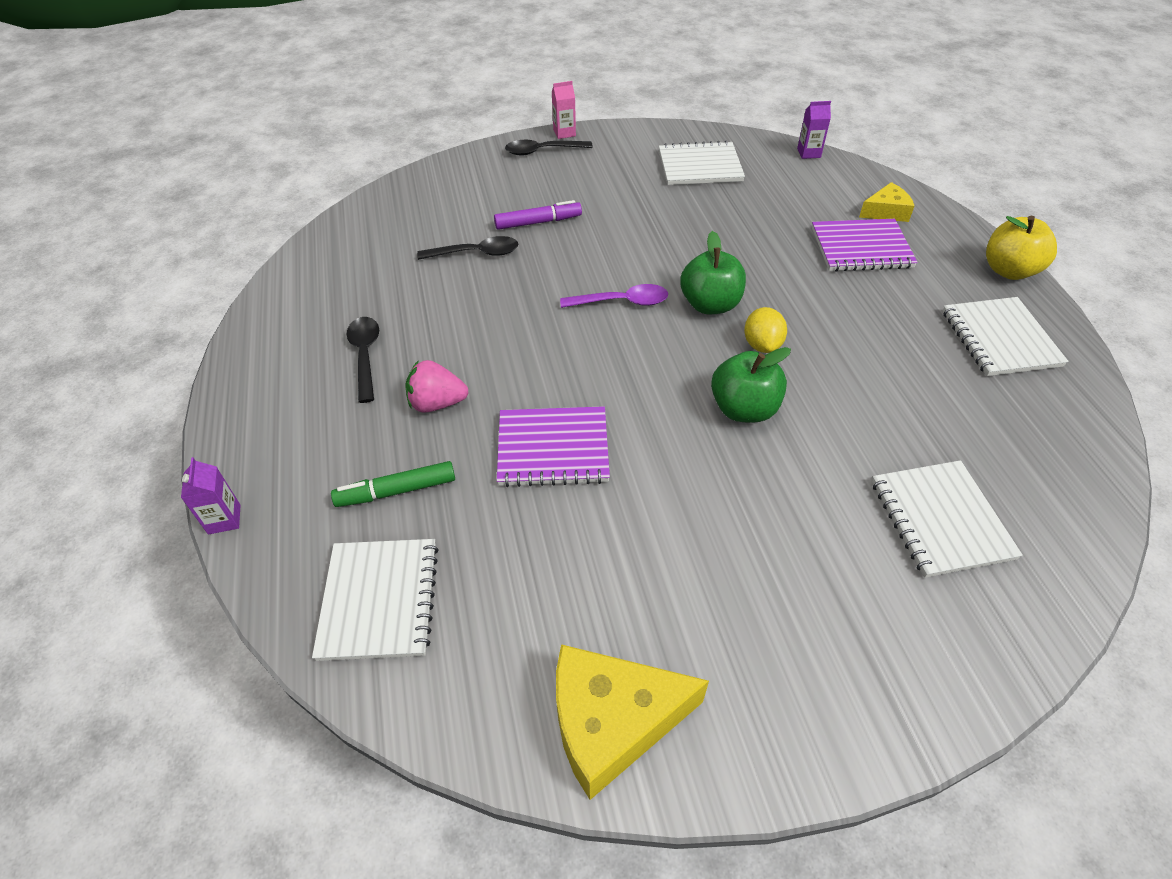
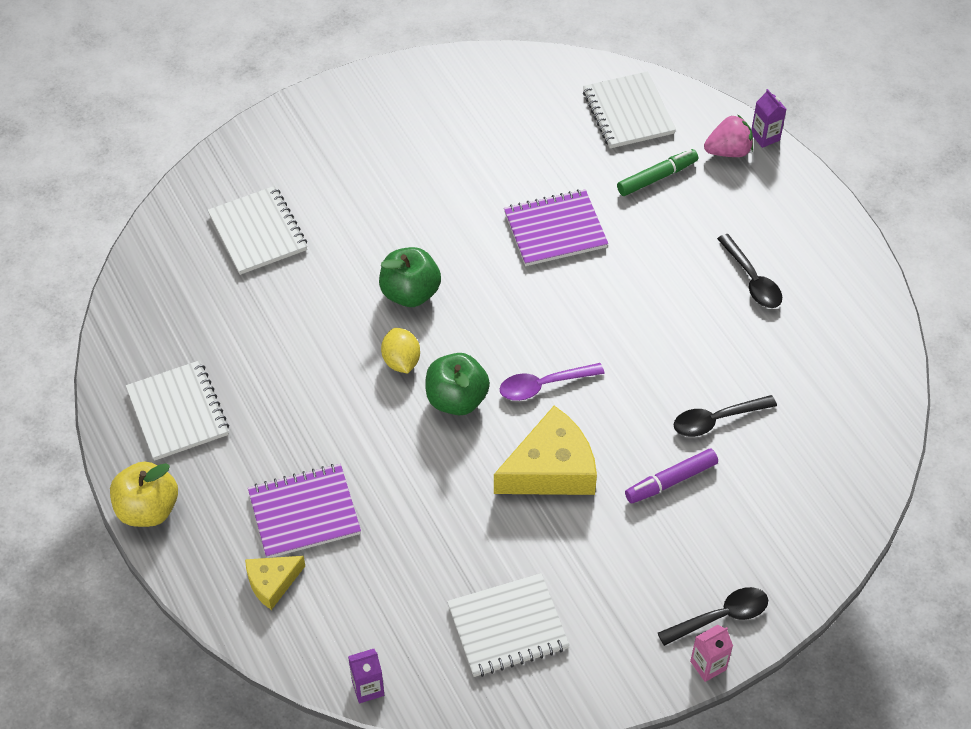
camera: 165 degrees right, 5 degrees up
(437, 403) = (665, 249): pink strawberry -> pink strawberry (728, 151)
(612, 722) = (462, 83): yellow cheese -> yellow cheese (551, 469)

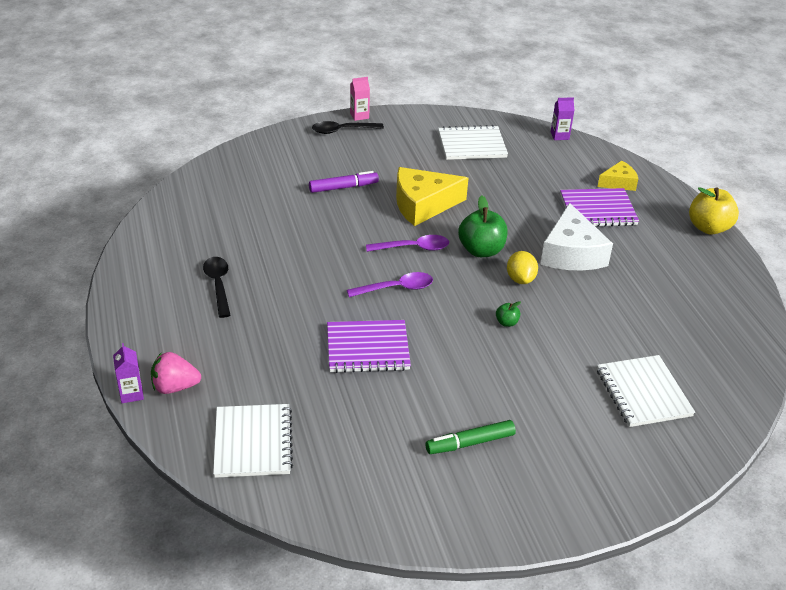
camera: 170 degrees left, 15 degrees down
(178, 412) = (696, 276): white notebook -> none
(339, 419) = (571, 253): none -> white cheese
(410, 293) = (506, 322): green apple -> green apple, size x0.46
(547, 317) = (396, 288): none -> purple spoon
(657, 177) = (255, 375): green marker -> green marker (470, 443)
(716, 420) = (296, 211): black spoon -> none

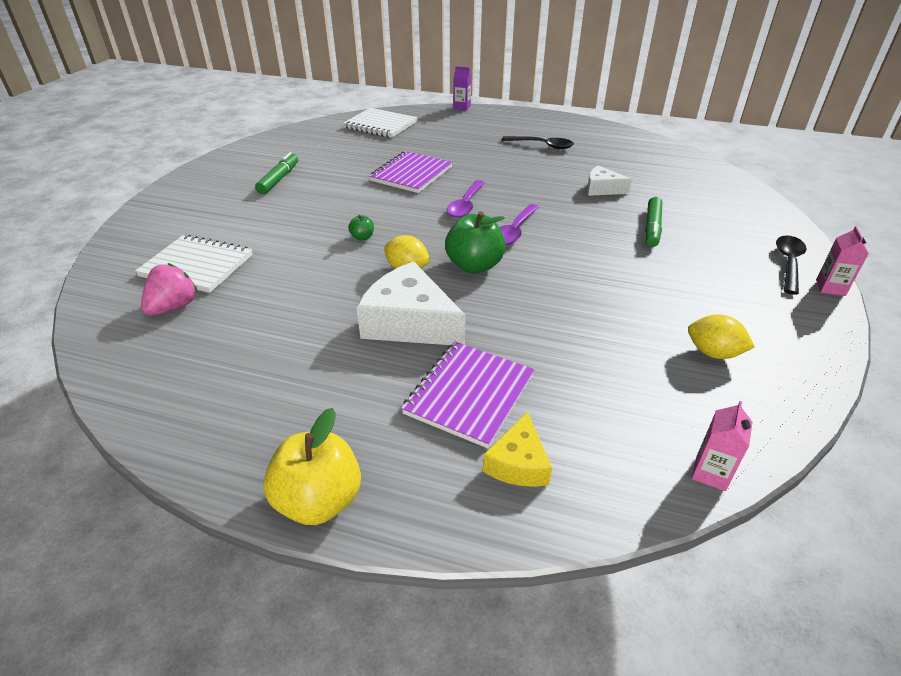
camera: 125 degrees right, 0 degrees up
(175, 387) = (453, 117): pink strawberry -> pink strawberry (174, 307)
(294, 224) = (602, 189): none -> white cheese
(343, 187) = (652, 228): purple marker -> green marker
(423, 205) = (586, 261): yellow cheese -> none
(472, 145) = (713, 353): white notebook -> yellow lemon
(559, 136) = (710, 473): purple carton -> pink carton

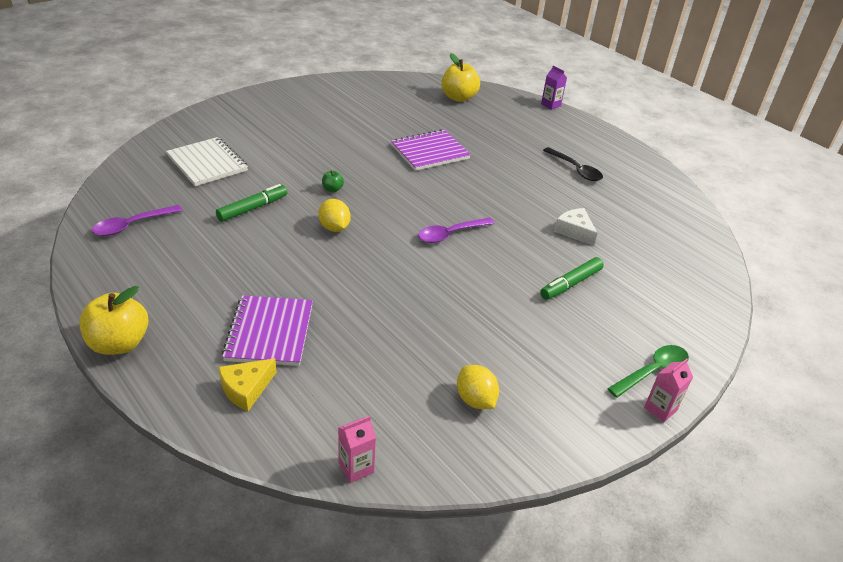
camera: 30 degrees right, 0 degrees up
(174, 307) = (166, 186): pink strawberry -> none
(279, 179) = (328, 117): green marker -> green marker (253, 208)
(380, 125) = (458, 97): white notebook -> yellow apple
(409, 322) = (290, 266): white cheese -> none
(466, 205) = (439, 196): purple spoon -> purple spoon (132, 225)
(469, 394) = (269, 332): purple notebook -> purple notebook turned 60 degrees counterclockwise
(474, 265) = (384, 247): green apple -> none
(788, 263) = (653, 371): black spoon -> green spoon

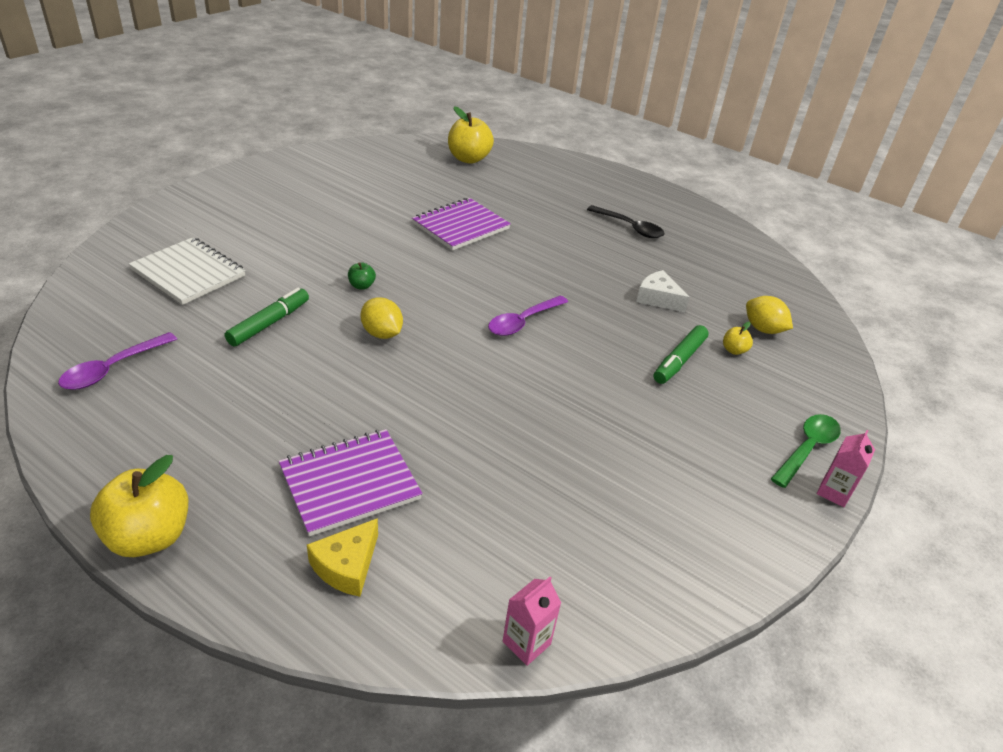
camera: 15 degrees left, 0 degrees up
(269, 332) = (350, 483): purple notebook -> purple notebook turned 75 degrees clockwise
(475, 400) = (632, 522): yellow lemon -> yellow lemon (763, 329)
(550, 105) = (573, 157): purple carton -> none
(624, 282) = (734, 350): none -> yellow apple

